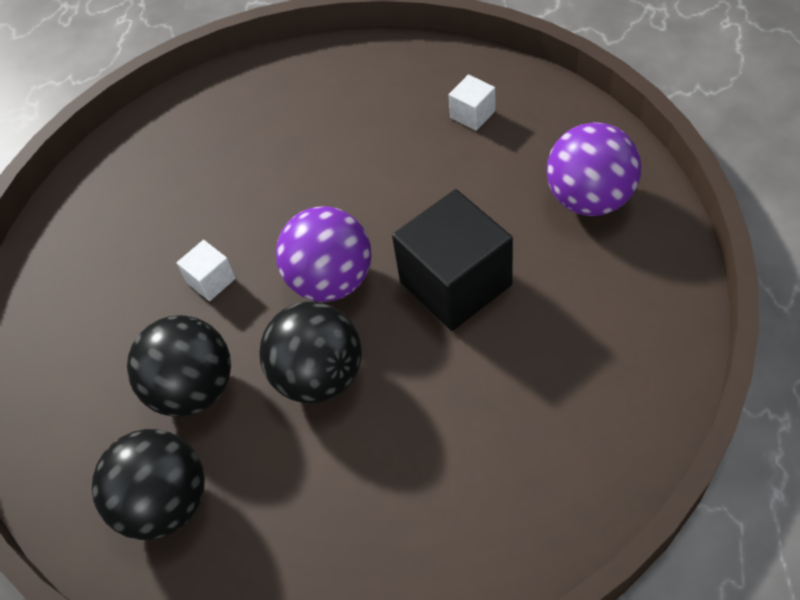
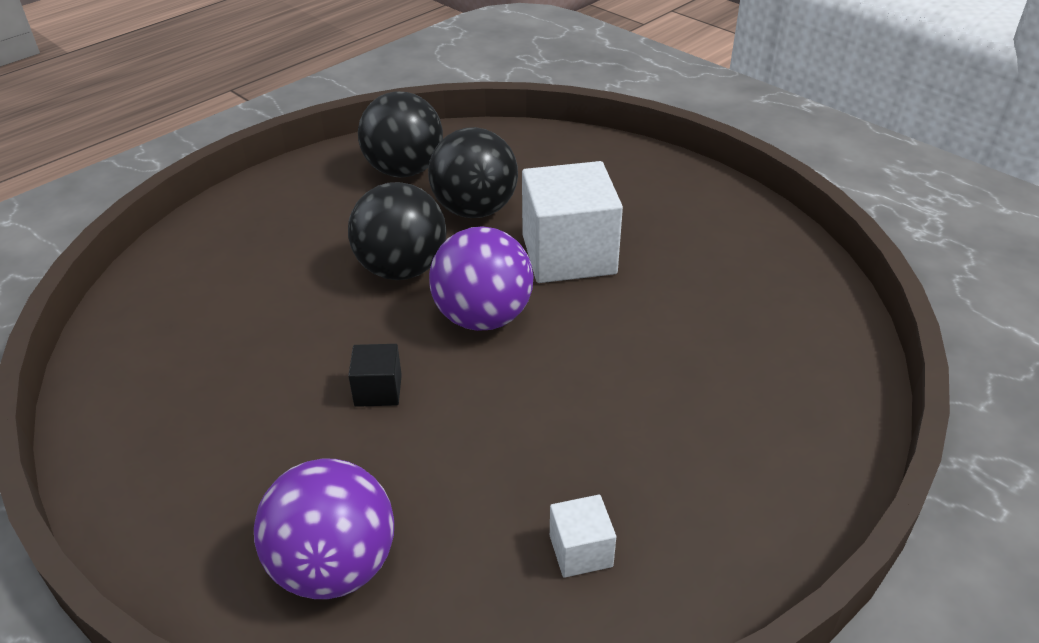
camera: 120 degrees right, 15 degrees down
(211, 280) = (568, 254): white cube -> white cube, size x2.17
(455, 283) = (378, 390): black cube -> black cube, size x0.46

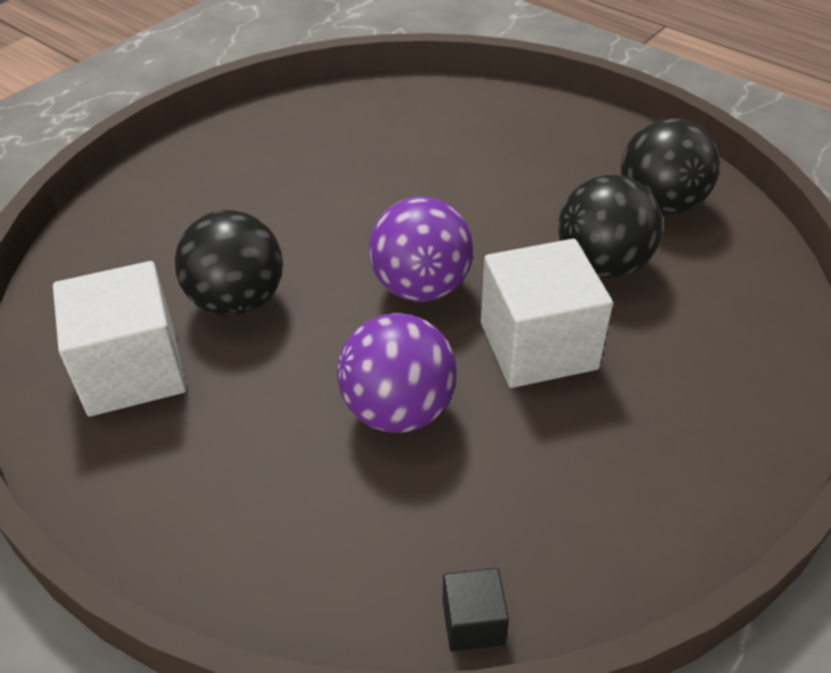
camera: 85 degrees right, 5 degrees up
(335, 566) = (143, 238): purple ball -> purple ball (398, 410)
(378, 390) = (319, 233): black cube -> black cube (473, 622)
(402, 269) = (486, 225): black ball -> black ball (237, 301)
(581, 551) = (132, 370): white cube -> white cube, size x2.17

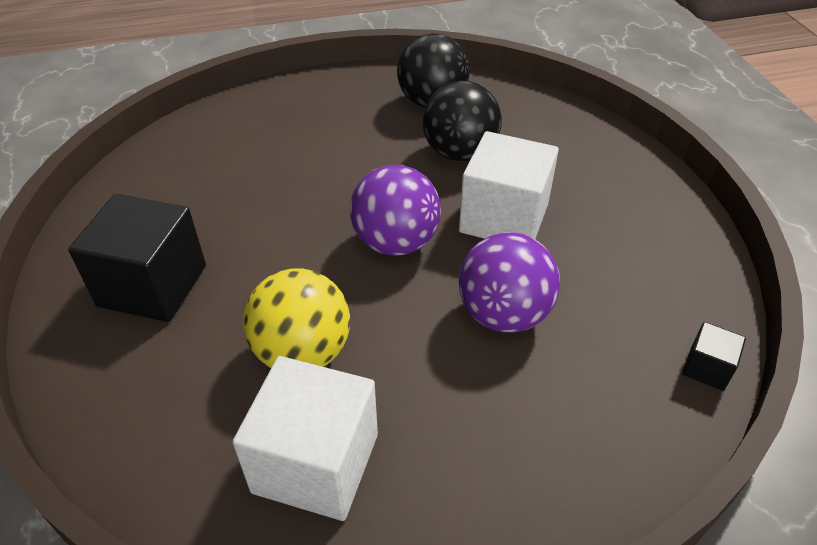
camera: 55 degrees left, 0 degrees up
(236, 181) = (152, 285): none -> black cube
(237, 301) = (303, 352): black ball -> yellow ball

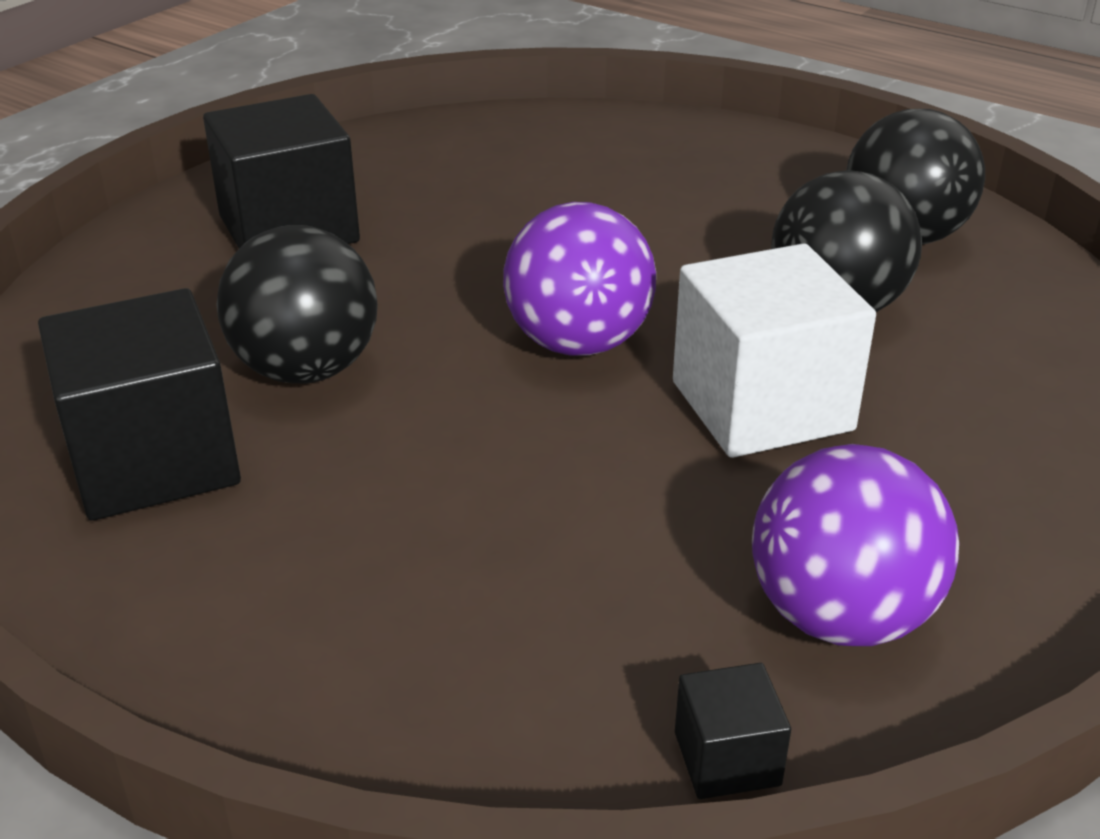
camera: 50 degrees right, 10 degrees down
(303, 352) = (306, 369): yellow ball -> black ball
(316, 463) = (154, 460): white cube -> black cube
(503, 314) = (567, 492): purple ball -> purple ball (840, 616)

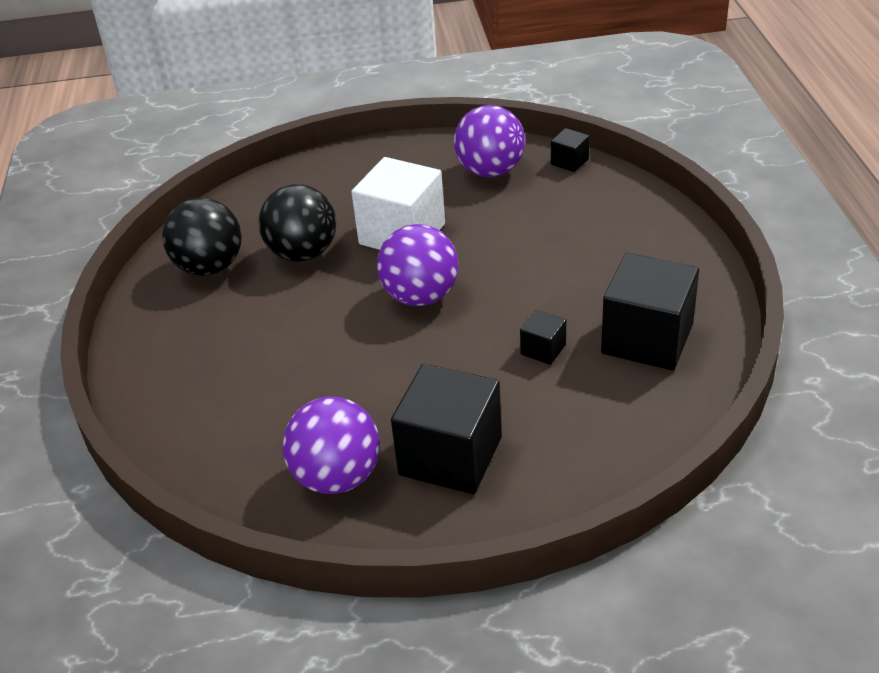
camera: 130 degrees left, 5 degrees up
(306, 369) = (543, 349): black ball -> black cube
(388, 170) = (337, 477): none -> purple ball

